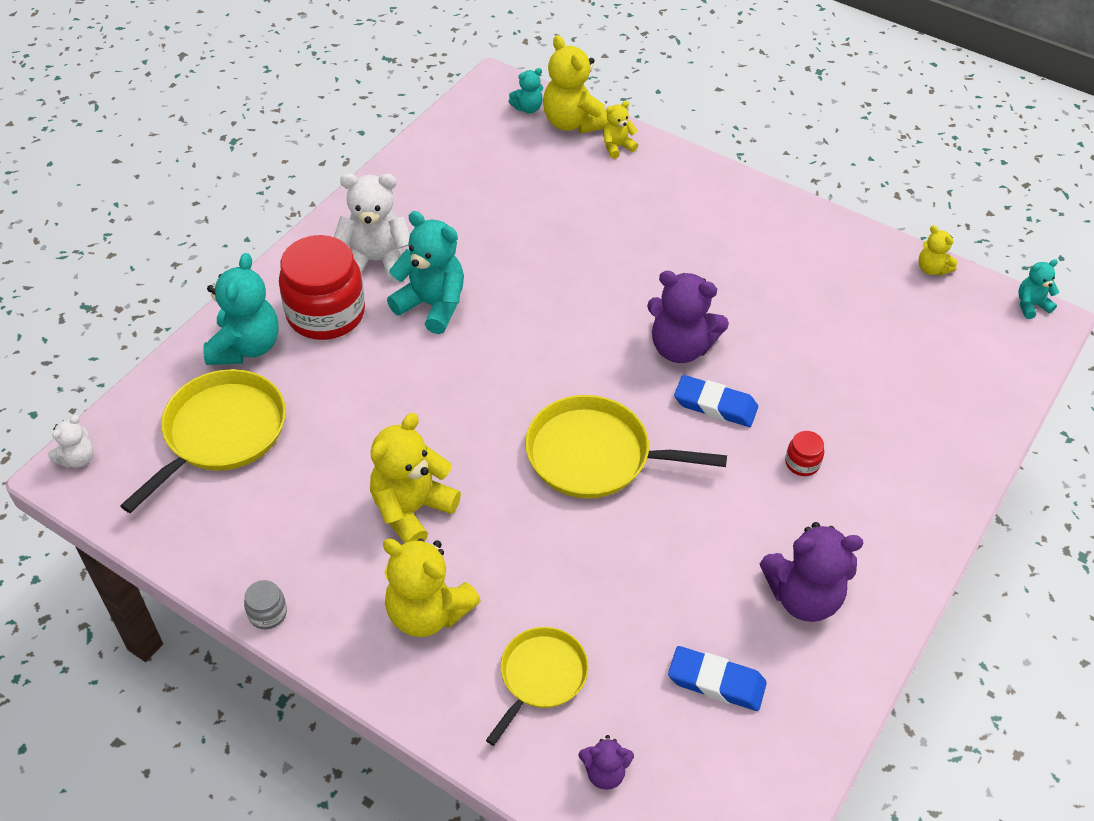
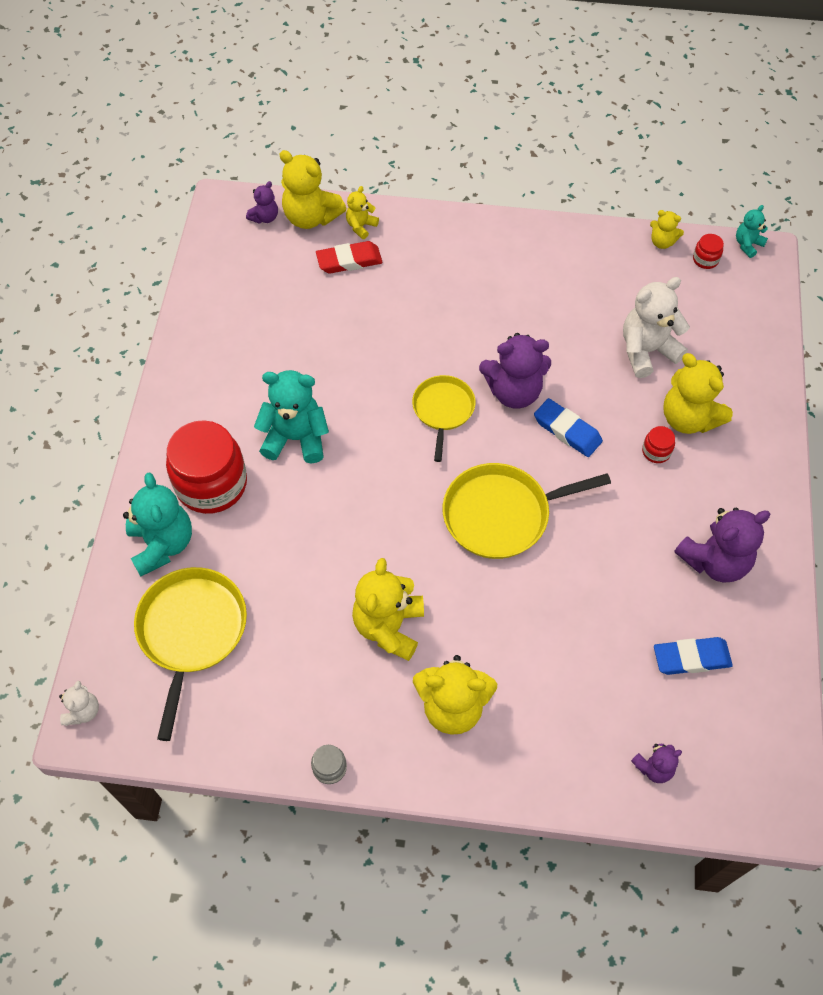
camera: 25 degrees left, 10 degrees up
(376, 261) = (224, 417): white teddy bear -> white teddy bear (646, 351)
(528, 108) = (265, 217): turquoise teddy bear -> purple teddy bear
(541, 676) = (566, 716): yellow pan -> yellow pan (443, 410)
(586, 172) = (349, 261): none -> red eraser
(715, 405) = (567, 430): blue eraser -> blue eraser turned 45 degrees clockwise
(859, 445) = (688, 418): none -> yellow teddy bear
(972, 302) = (705, 259): none -> red jar

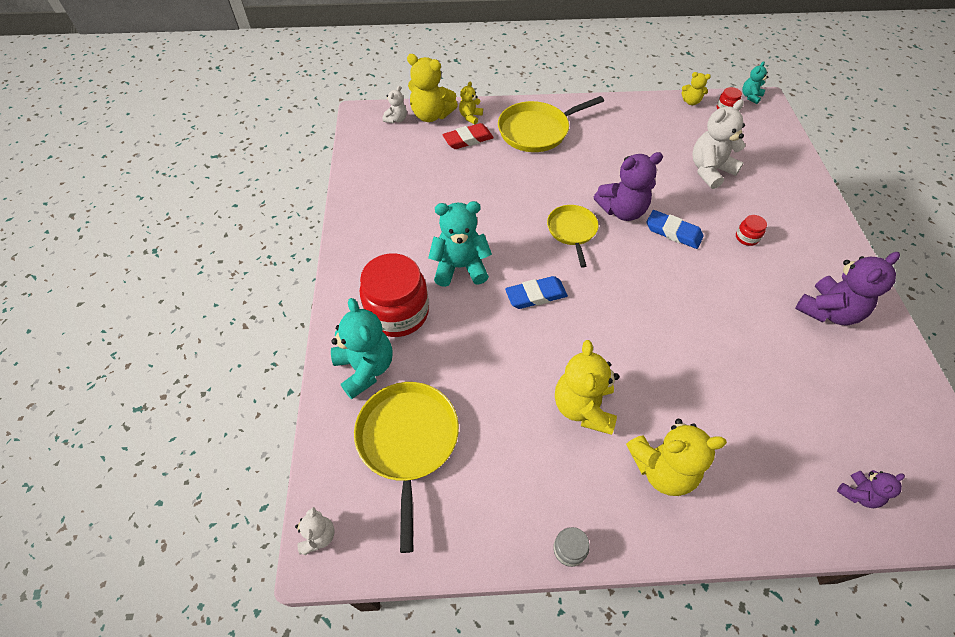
camera: 10 degrees left, 5 degrees down
(265, 217) = (396, 119): purple teddy bear -> white teddy bear
(501, 514) = (646, 301): yellow pan -> yellow pan (537, 131)
(688, 418) = (760, 211): yellow teddy bear -> none
(691, 658) = (845, 392): blue eraser -> blue eraser (536, 295)

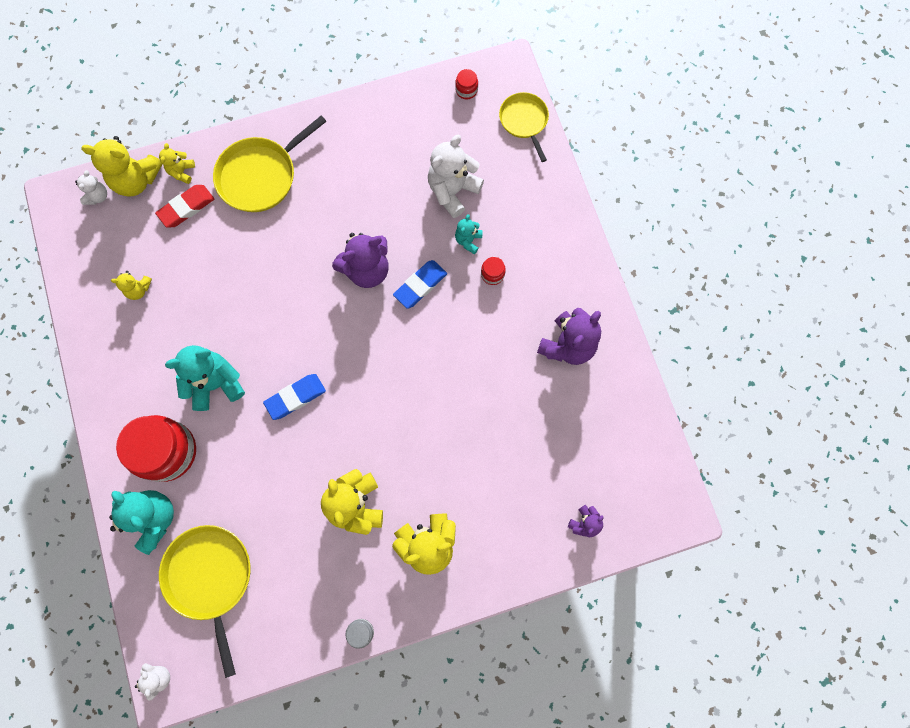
camera: 15 degrees left, 20 degrees up
(572, 231) = (319, 309): yellow pan -> yellow pan (524, 121)
(673, 232) = (420, 285): blue eraser -> blue eraser turned 60 degrees counterclockwise
(691, 102) = (427, 88): yellow teddy bear -> yellow teddy bear (138, 289)
(750, 96) = (493, 63): turquoise teddy bear -> turquoise teddy bear (468, 240)

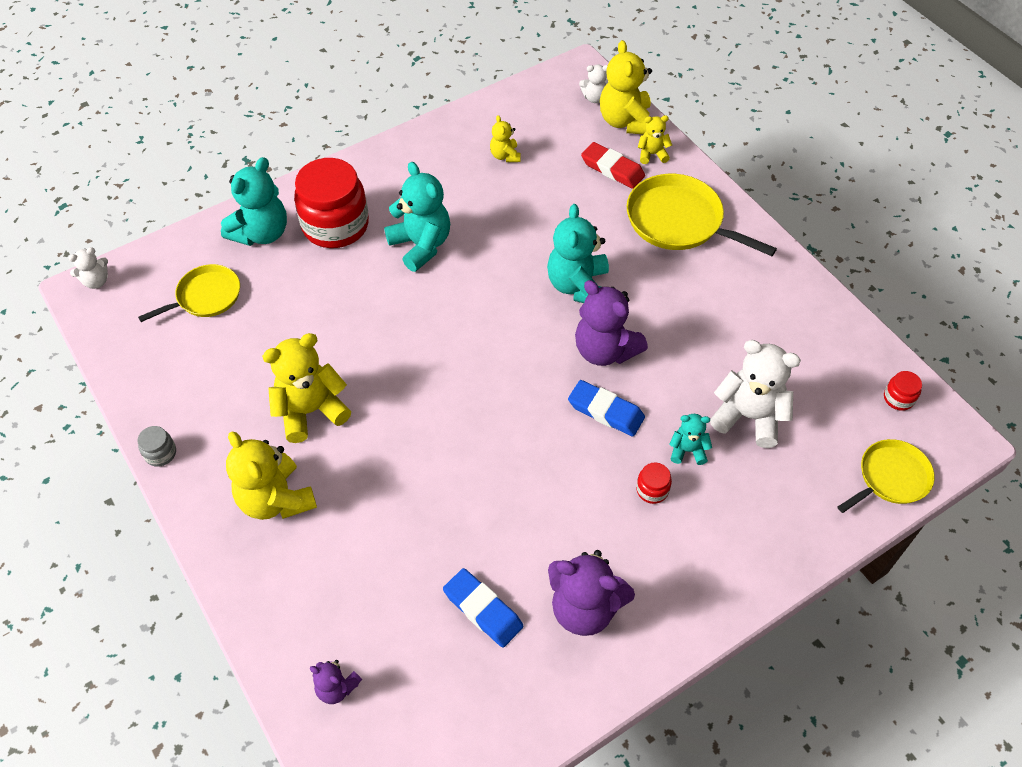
camera: 75 degrees right, 20 degrees down
(210, 577) = (205, 297): yellow pan -> yellow pan, size x0.63
(295, 397) = (425, 320): blue eraser -> blue eraser (483, 610)
(300, 271) = (578, 286): none -> turquoise teddy bear

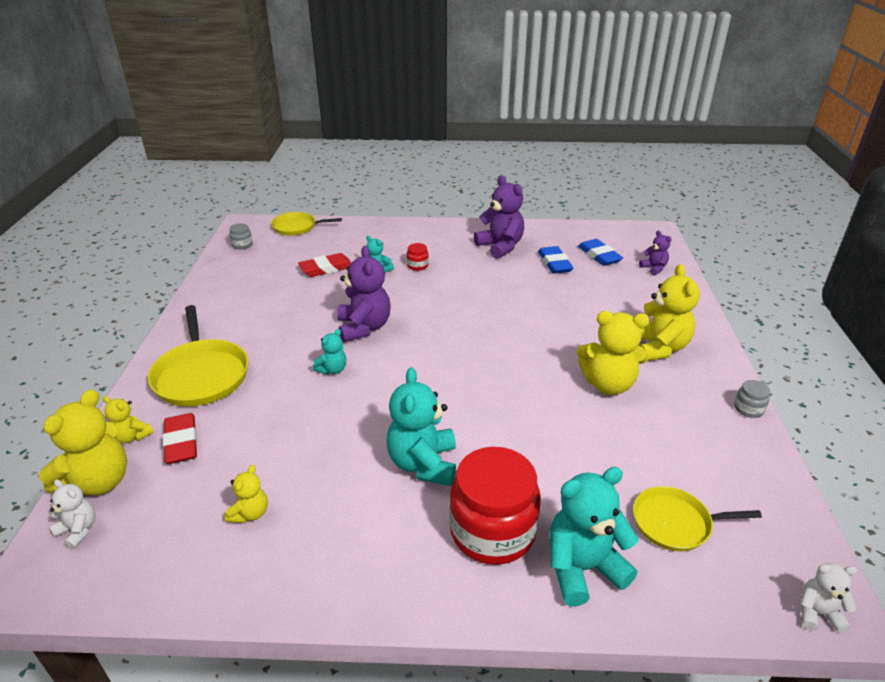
camera: 145 degrees left, 20 degrees down
(578, 286) = (332, 369): turquoise teddy bear -> turquoise teddy bear, size x0.52
(605, 411) = (402, 302): blue eraser -> blue eraser (599, 256)
(748, 416) = (326, 268): white teddy bear -> red eraser
(898, 398) = (242, 245): red jar -> grey jar

